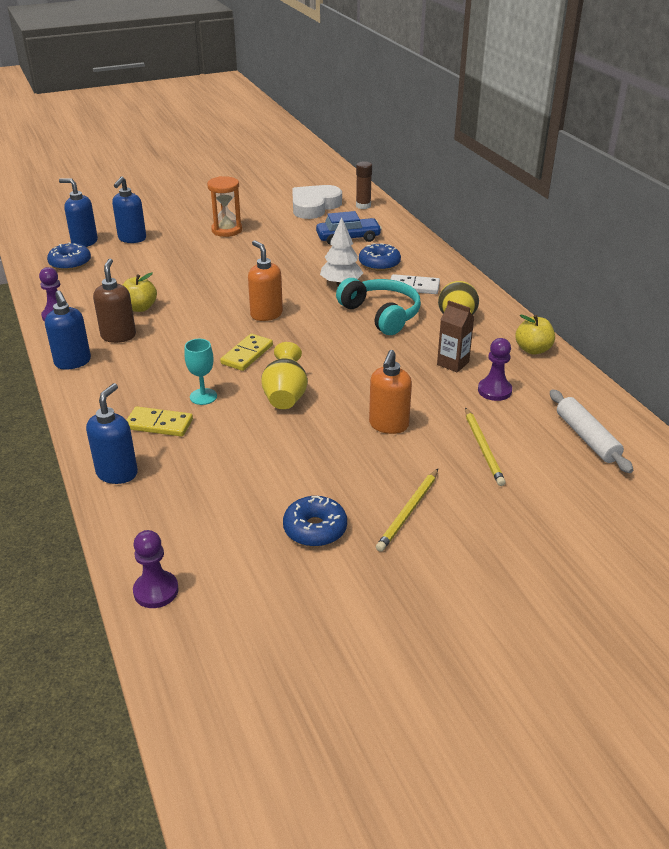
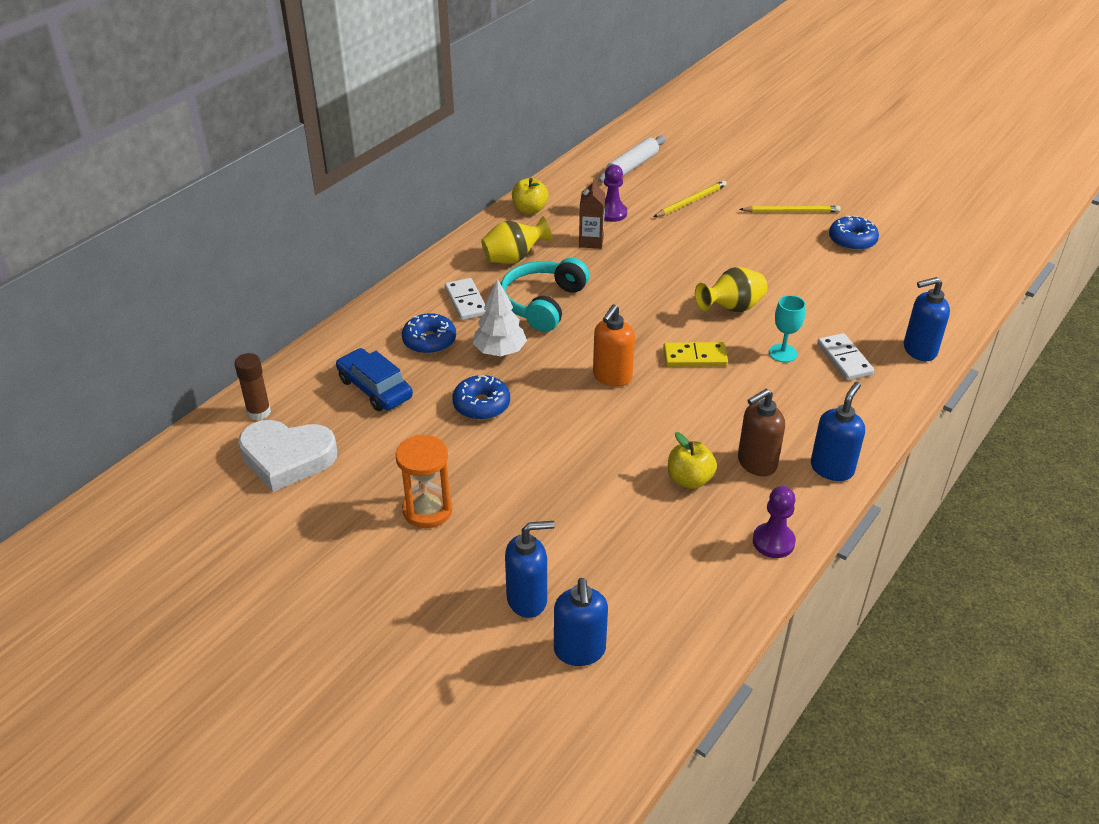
camera: 120 degrees left, 5 degrees up
(70, 263) = (650, 622): blue donut -> blue donut (481, 405)
(156, 591) = (979, 278): purple pawn -> none
(159, 424) = (844, 359): yellow domino -> white domino
(388, 425) = (710, 246): orange soap dispenser -> none

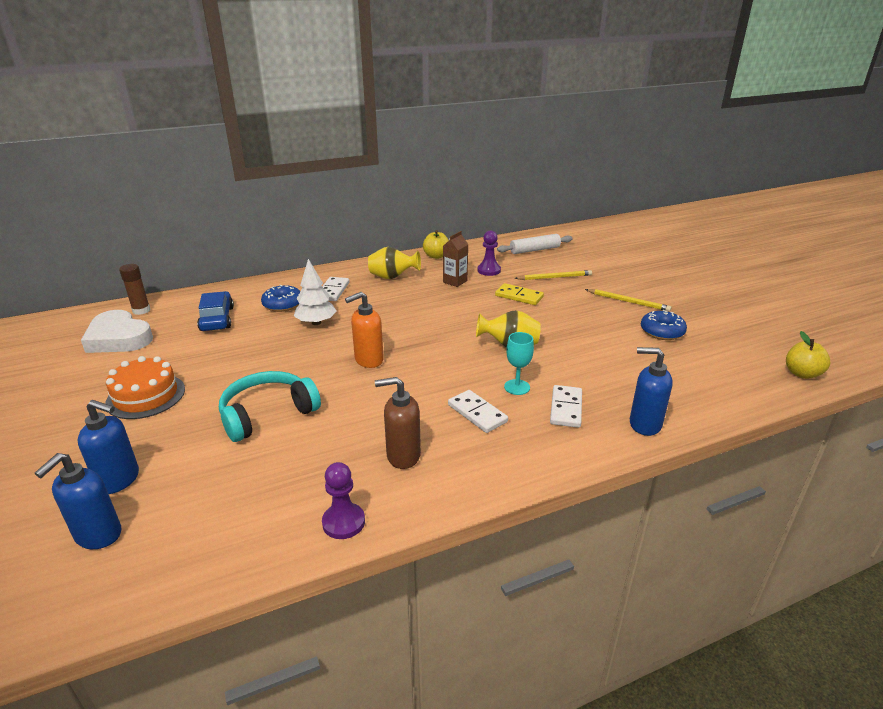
camera: 30 degrees right, 10 degrees down
(427, 510) = (146, 396): orange hourglass -> orange cake
(481, 405) = (263, 348): blue donut -> none
(542, 303) = (378, 305): turquoise headphones -> turquoise headphones (267, 414)
(689, 479) = (337, 447): yellow apple -> yellow apple (802, 374)
(695, 357) = (443, 367): yellow domino -> yellow domino (519, 296)
(775, 395) = (477, 413): none -> white domino
(832, 468) = (462, 485): blue soap dispenser -> none

